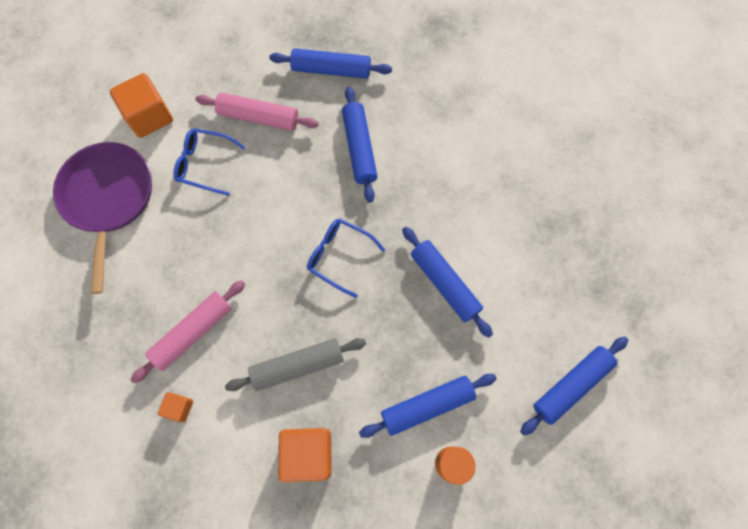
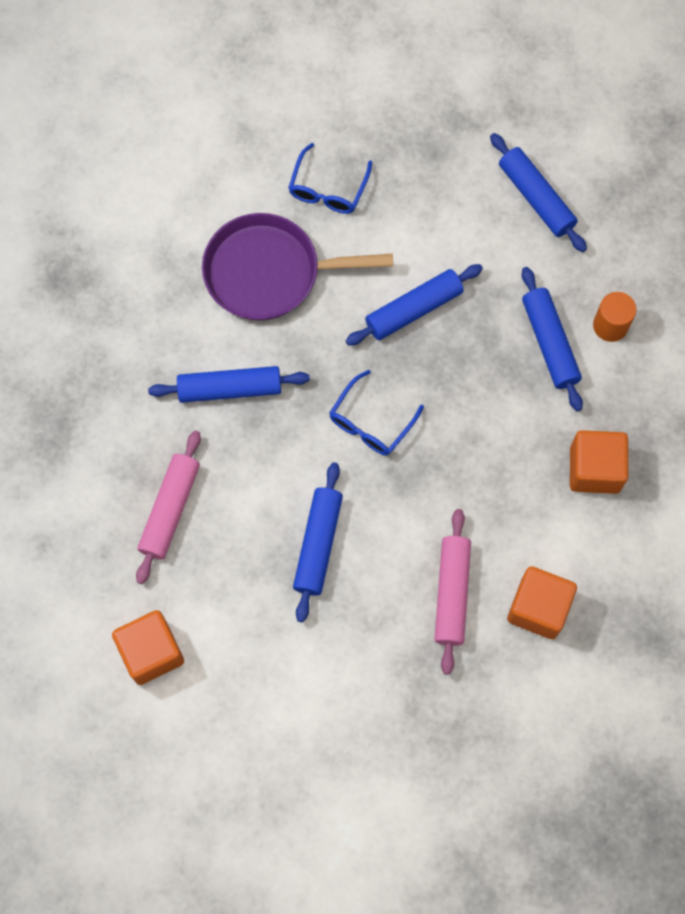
camera: 85 degrees left, 0 degrees up
(108, 198) = (267, 701): purple pan -> purple pan (269, 272)
(179, 408) = (538, 608): orange cube -> orange cube, size x1.97
(193, 332) = (451, 593): pink rolling pin -> pink rolling pin turned 45 degrees clockwise
(204, 164) = (231, 579): blue glasses -> blue glasses (328, 189)
(298, 366) = (498, 476): grey rolling pin -> none
(331, 70) = (110, 415): blue rolling pin -> blue rolling pin (318, 544)

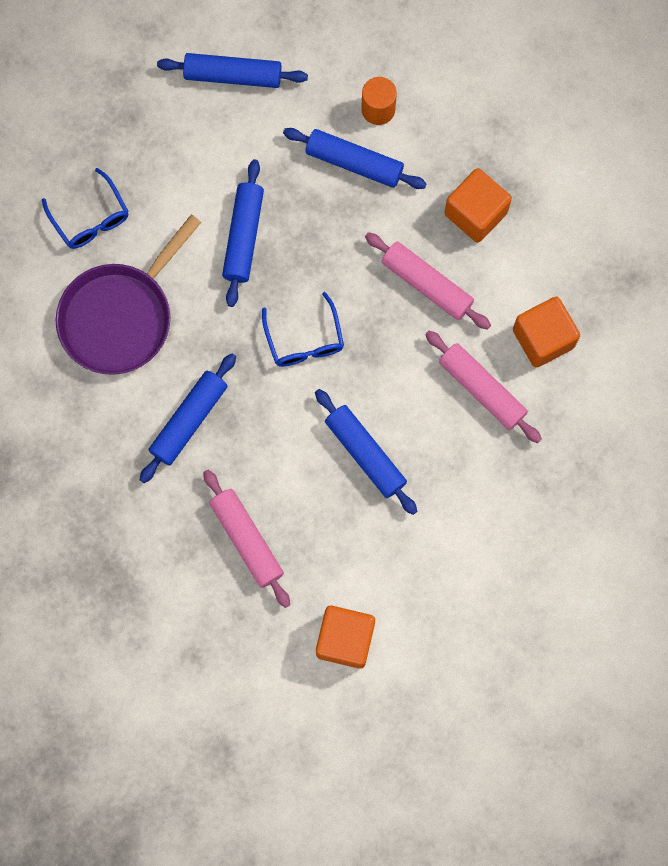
camera: 50 degrees left, 5 degrees up
(500, 479) = (426, 284): none -> pink rolling pin

